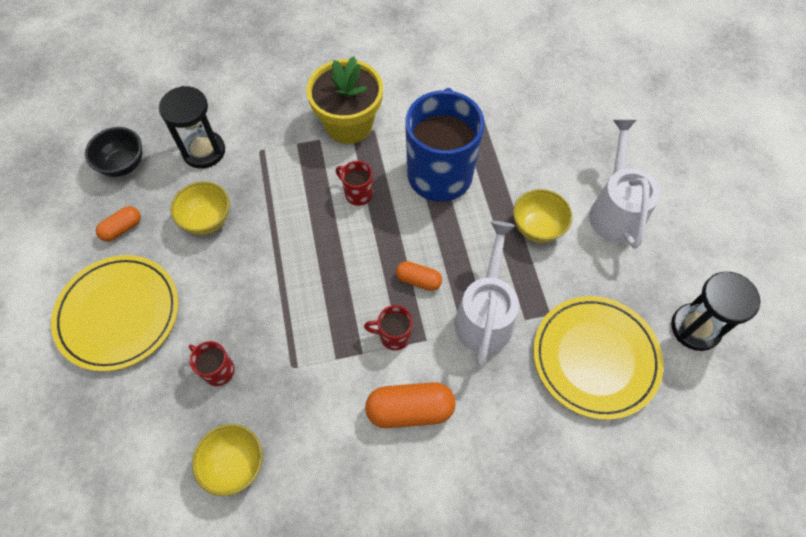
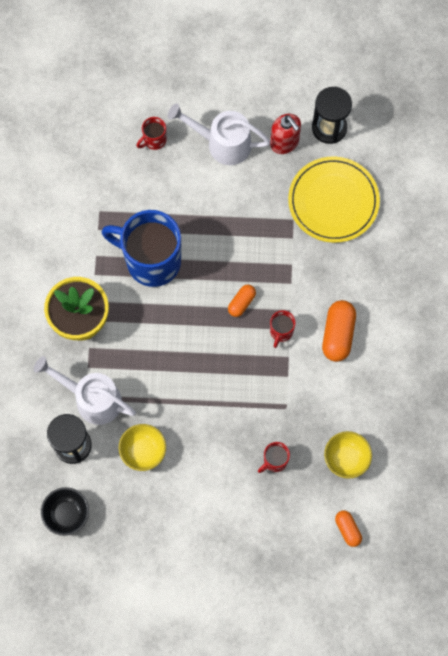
camera: 75 degrees left, 10 degrees up
(118, 314) = (209, 529): yellow plate -> none
(122, 228) = (132, 520): orange capsule -> orange capsule (347, 529)
(357, 193) = (152, 329): red mug -> red mug (154, 140)
(485, 315) = (282, 264): white watering can -> white watering can (92, 399)
(537, 228) = (221, 204): yellow bowl -> none
(648, 279) = (284, 143): none -> red soap dispenser

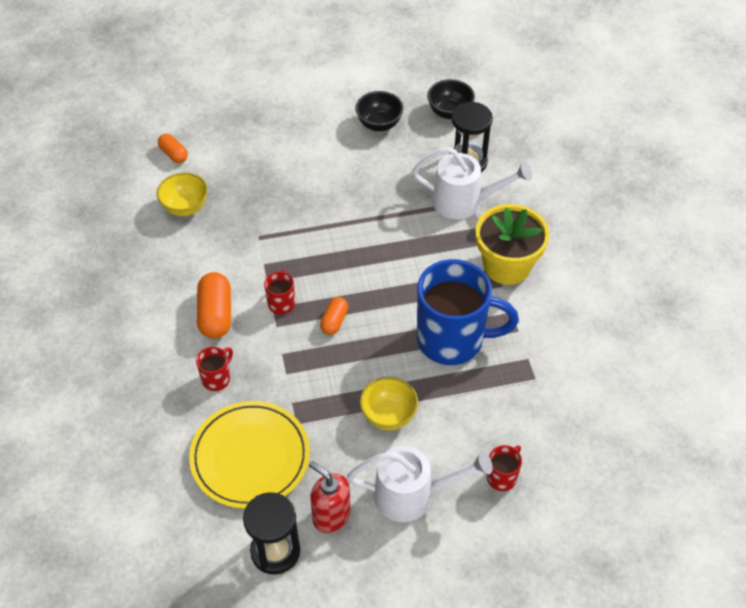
camera: 165 degrees right, 20 degrees down
(140, 517) = (379, 124): none -> black bowl
(143, 451) = (395, 172): yellow bowl -> yellow bowl (388, 416)
(274, 461) = (259, 191): red mug -> red mug (217, 378)

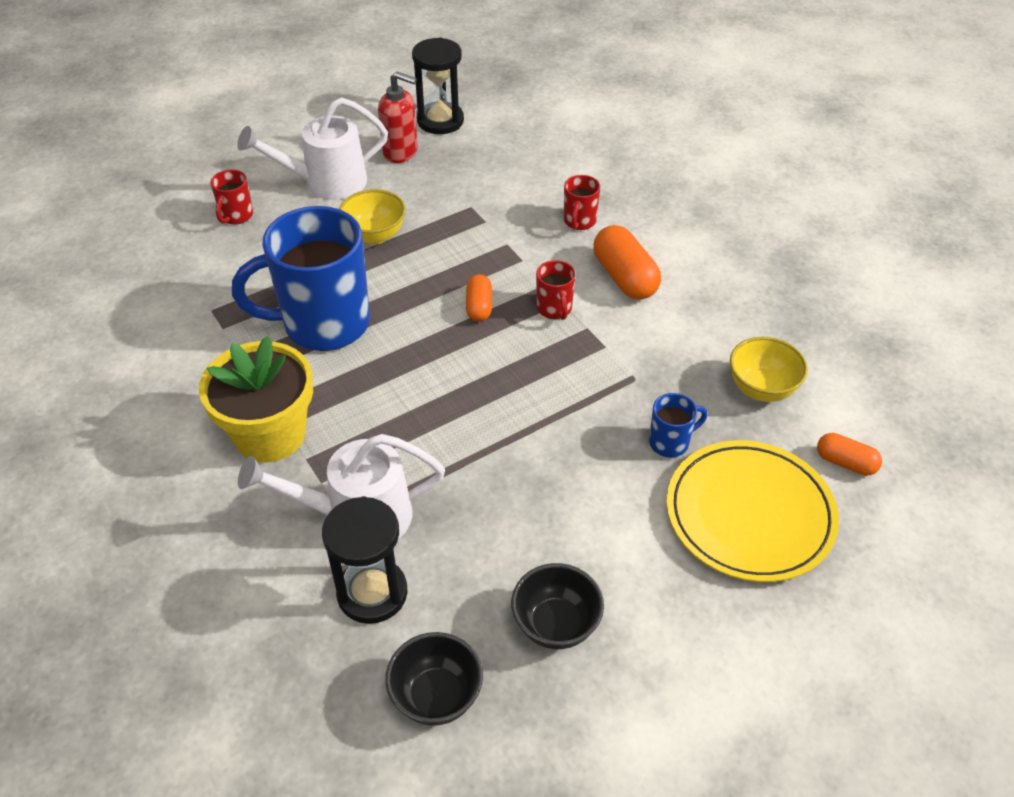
camera: 160 degrees right, 5 degrees down
(250, 457) = (502, 172): yellow plate -> yellow plate (749, 514)
(263, 192) = (670, 442): none -> blue mug

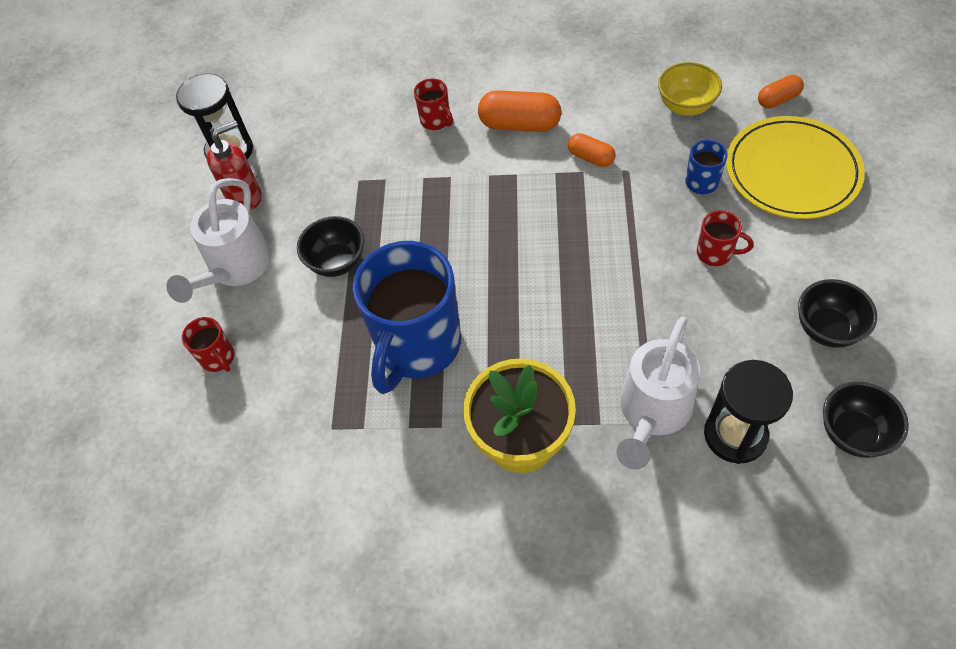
camera: 50 degrees left, 10 degrees up
(375, 235) = (337, 262): yellow bowl -> black bowl
(479, 307) = (481, 229): orange capsule -> orange capsule (590, 157)
(554, 309) = (520, 182): red mug -> red mug (715, 253)

